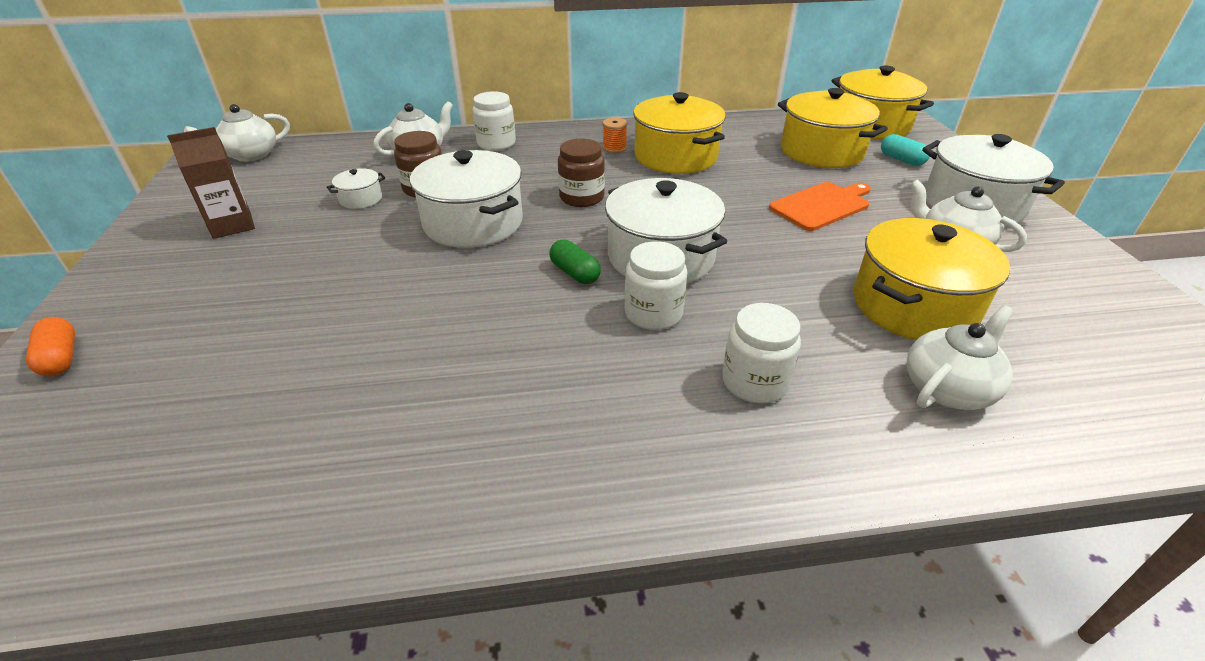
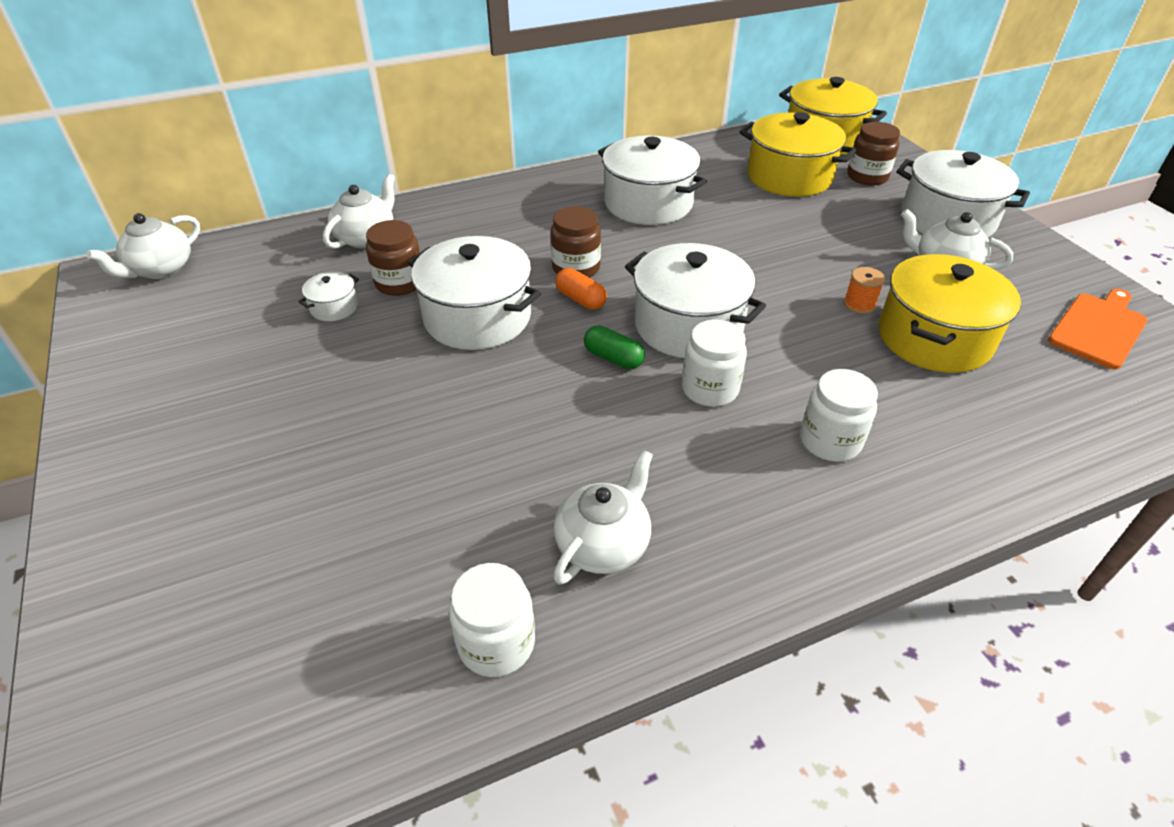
camera: 15 degrees left, 5 degrees up
(61, 358) = (113, 560): orange capsule -> orange capsule (580, 299)
(232, 225) = (202, 365): brown carton -> none
(496, 143) = (447, 213): white jar -> white jar (496, 643)
(614, 148) = (580, 201): orange spool -> orange spool (859, 304)
(675, 156) = (648, 203): yellow pot -> white pot
(822, 205) = (814, 241): orange cutting board -> orange cutting board (1099, 328)
(901, 160) = (867, 177): turquoise capsule -> brown jar
(947, 388) = (988, 414): white teapot -> white teapot (603, 544)

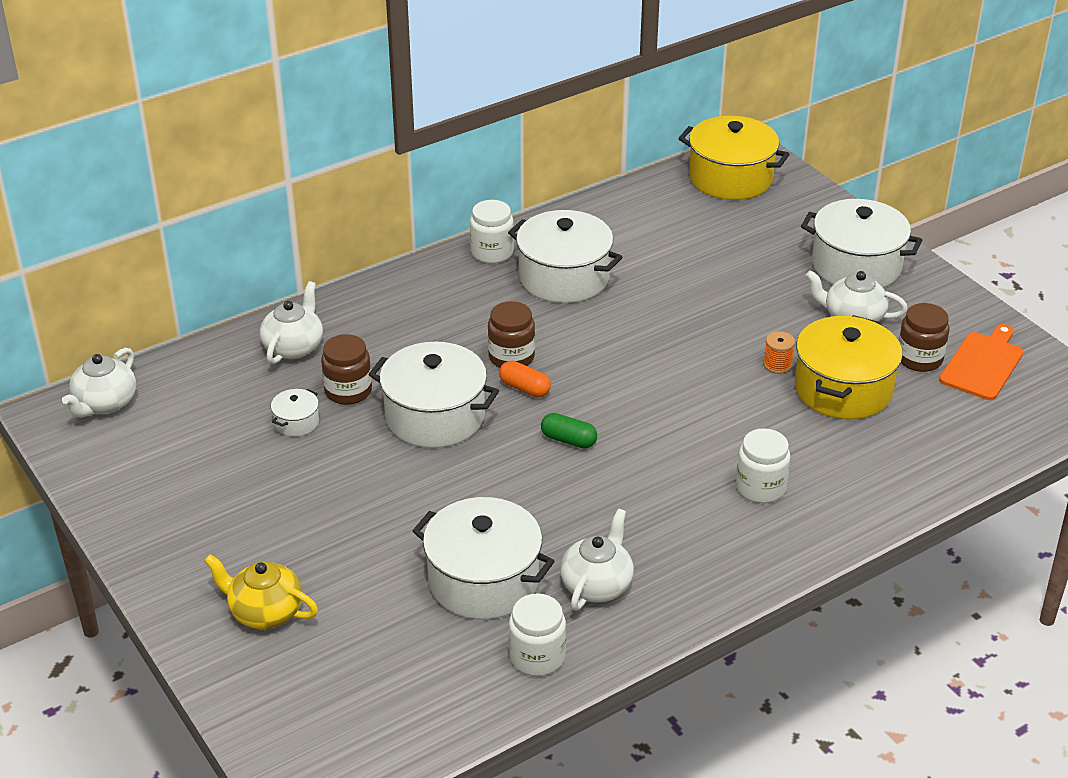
camera: 10 degrees left, 5 degrees down
(187, 522) = (265, 612): none -> yellow teapot
(688, 325) = (628, 402): white pot -> white pot (483, 580)
(710, 389) = (657, 457): white jar -> white jar (492, 252)
(789, 177) = (700, 231): yellow pot -> none
(867, 177) = (778, 223): brown jar -> brown jar (919, 359)

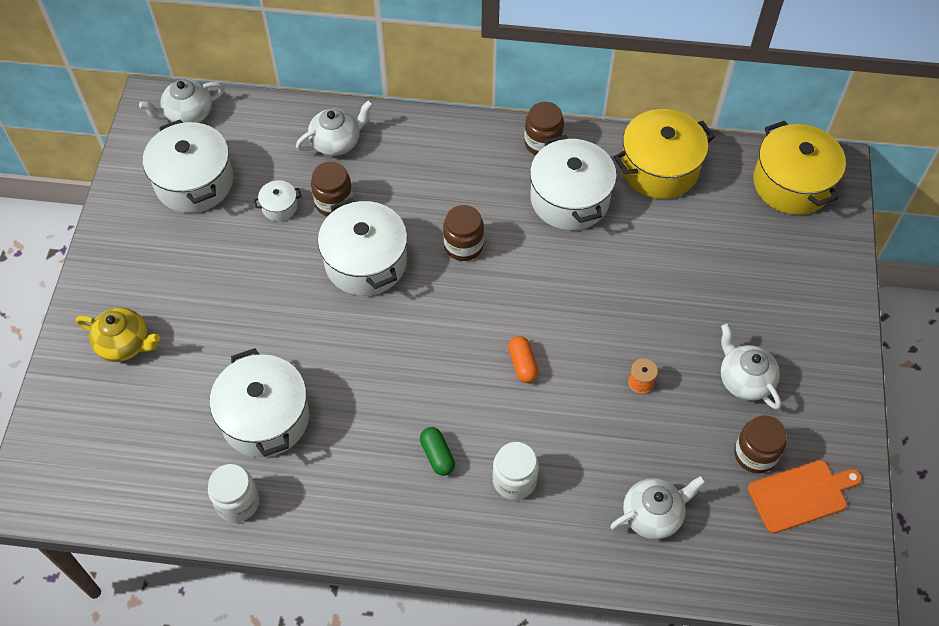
camera: 40 degrees right, 20 degrees up
(265, 612) = (124, 344): yellow teapot -> yellow teapot turned 135 degrees clockwise
(492, 252) = (542, 143): white jar -> brown jar
(524, 388) = (445, 279): orange capsule -> orange capsule (522, 364)
(568, 440) = (429, 344): green capsule -> green capsule (437, 455)
(597, 585) = (328, 476): white teapot -> white teapot (653, 514)
(843, 389) = (665, 439): yellow pot -> yellow pot (659, 168)
(856, 266) = (801, 333): white pot -> white pot (194, 182)

